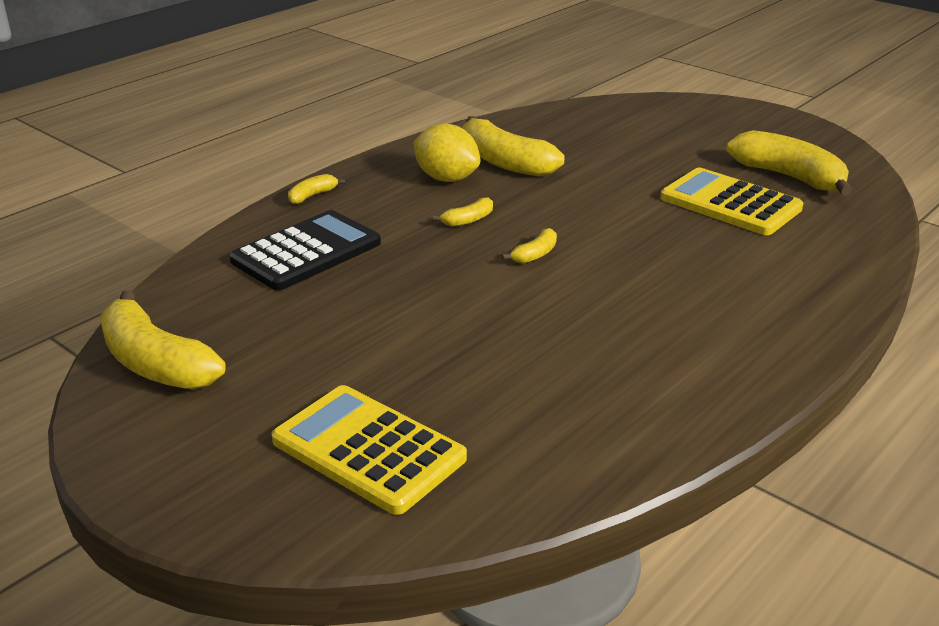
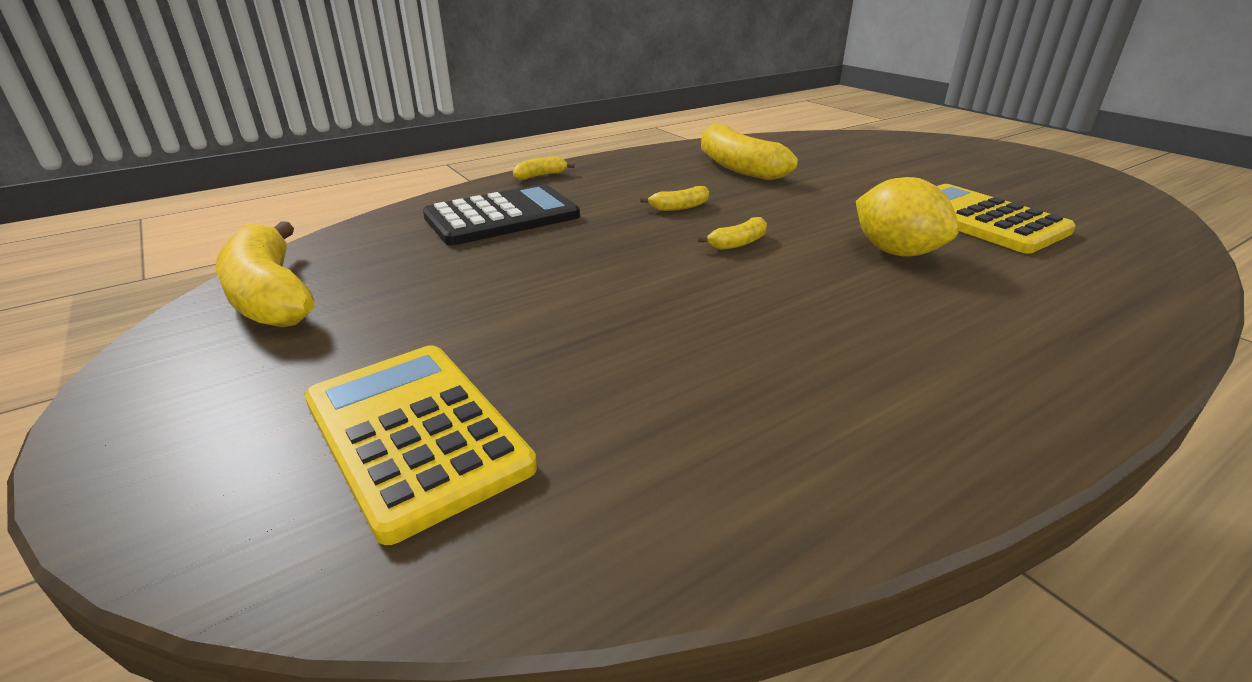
camera: 15 degrees right, 0 degrees up
(446, 178) = (675, 174): yellow lemon -> yellow lemon (896, 252)
(789, 177) = (1054, 203): yellow banana -> none

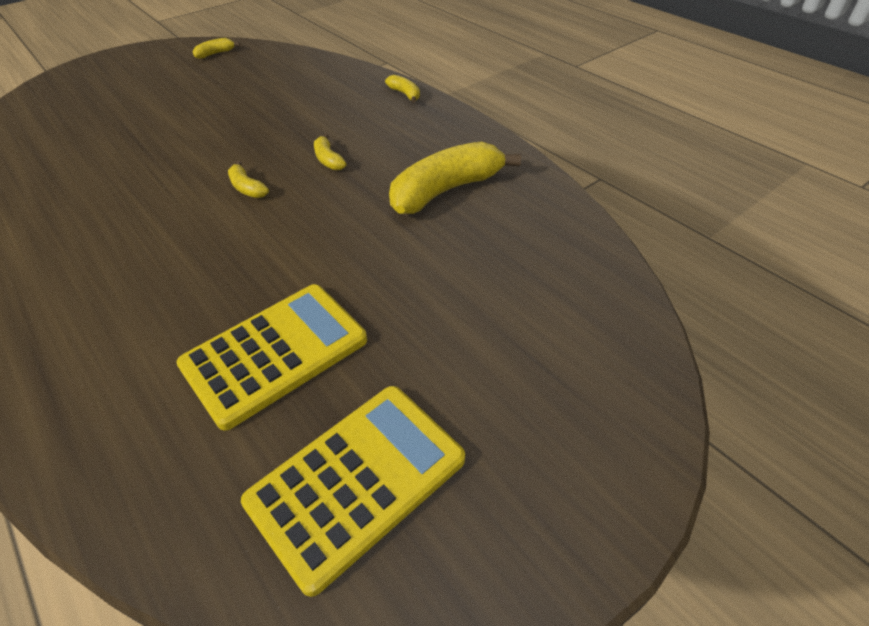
camera: 85 degrees right, 15 degrees up
(271, 295) = (215, 54): yellow banana -> yellow banana, size x0.46
(415, 434) = (76, 109): yellow calculator -> yellow calculator (357, 481)
(502, 217) = (314, 92): black calculator -> none
(896, 252) = (208, 271): yellow lemon -> none

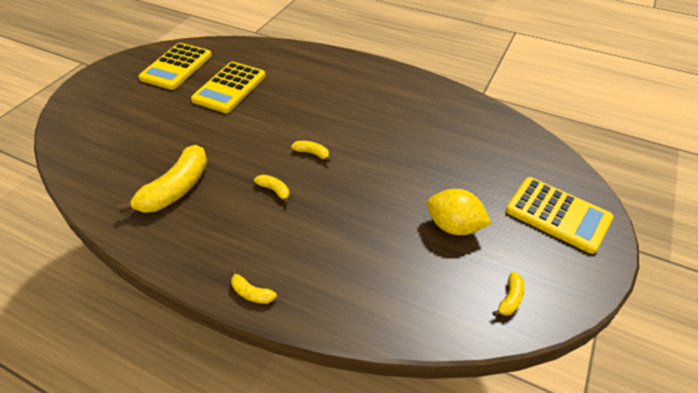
camera: 155 degrees right, 0 degrees up
(96, 81) = (557, 215): none -> yellow calculator
(191, 93) = (454, 226): none -> yellow lemon

